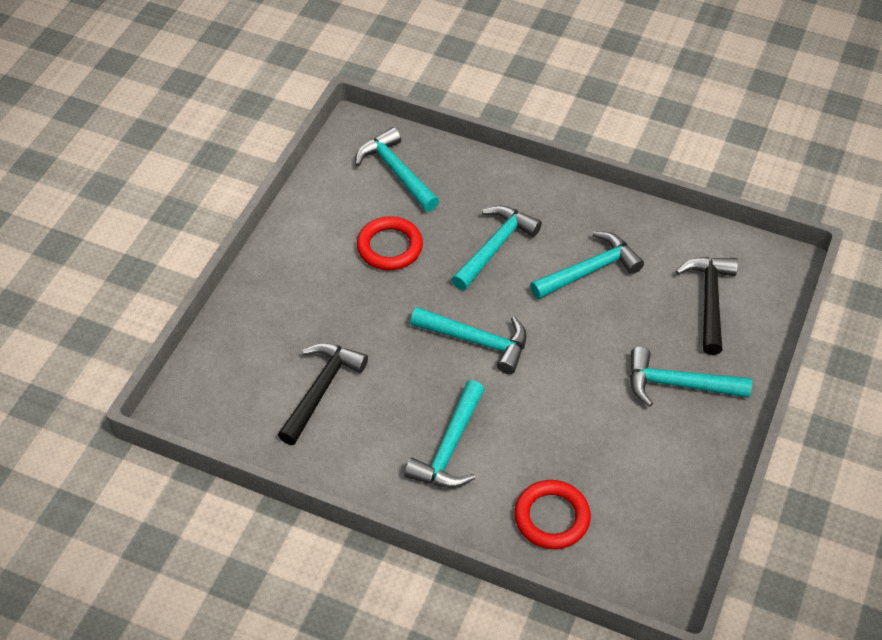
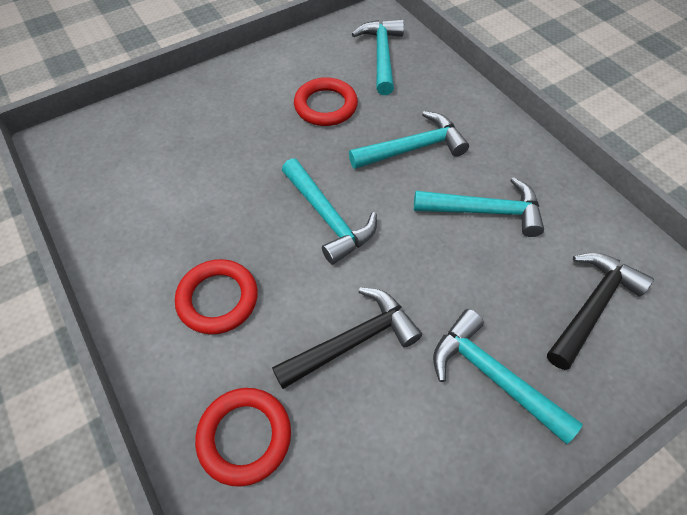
camera: 35 degrees right, 5 degrees up
(321, 390) = (167, 186): black hammer -> black hammer (353, 341)
(449, 447) = (218, 299): turquoise hammer -> red ring

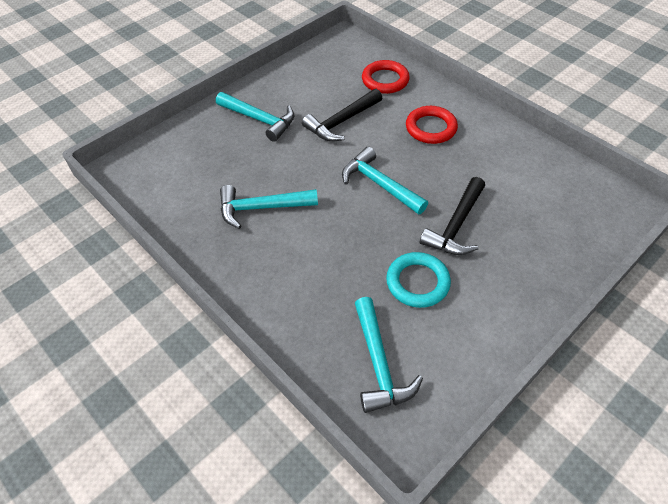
camera: 170 degrees right, 5 degrees down
(325, 106) = (417, 282): red ring -> turquoise ring
(413, 148) = (325, 251): turquoise hammer -> none
(592, 306) = (194, 160): black hammer -> black hammer (456, 225)

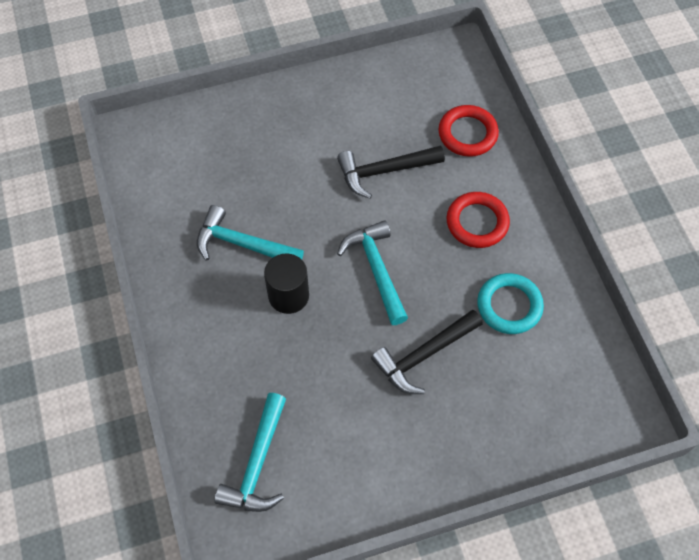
camera: 25 degrees right, 10 degrees up
(259, 120) = (299, 130): turquoise hammer -> none
(322, 228) = (288, 295): none -> black cylinder
(417, 282) = (344, 399): turquoise ring -> turquoise ring (509, 306)

